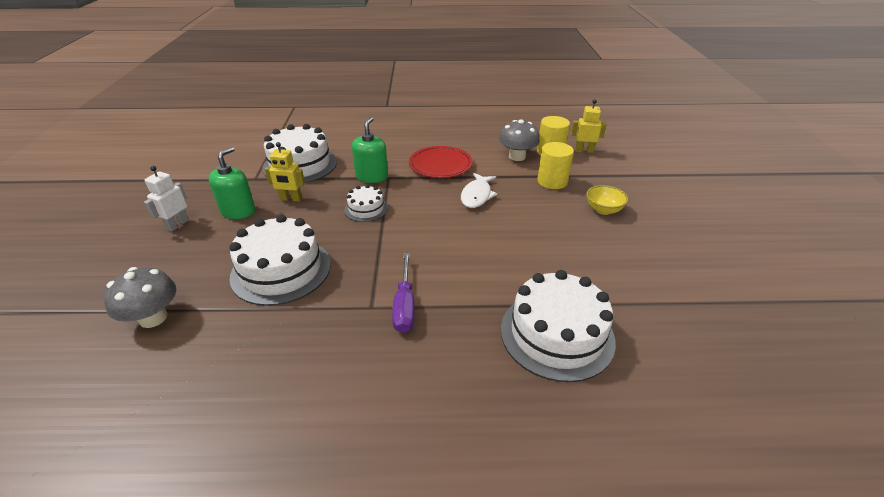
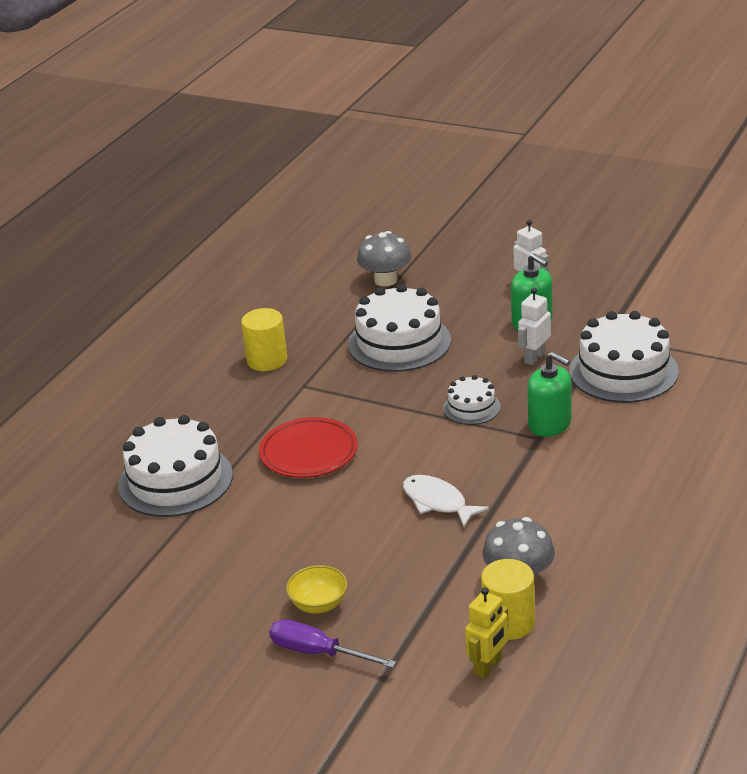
camera: 120 degrees right, 5 degrees down
(291, 199) = (534, 357): yellow robot -> white robot
(405, 305) = (288, 404): purple screwdriver -> purple screwdriver (318, 653)
(440, 165) = (542, 491): red plate -> red plate (309, 452)
(552, 181) = (421, 586): yellow cylinder -> yellow cylinder (267, 360)

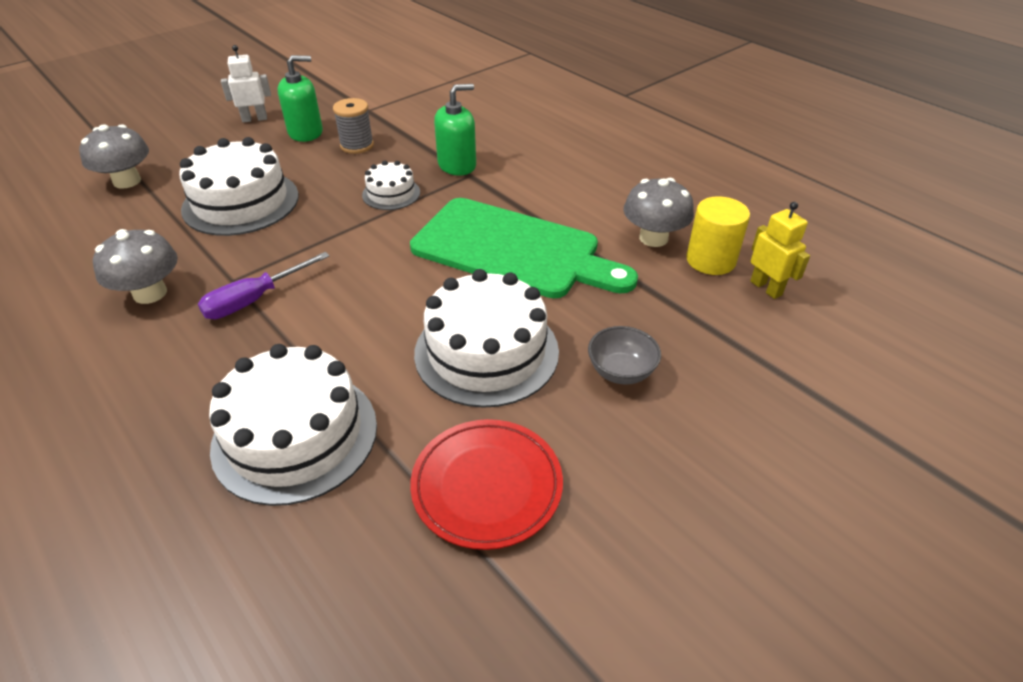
camera: 70 degrees left, 10 degrees up
(267, 360) = (150, 293): yellow cylinder -> grey mushroom
(309, 452) = (355, 308): red plate -> red plate (487, 486)
(318, 653) = (700, 394): purple screwdriver -> purple screwdriver (255, 300)
(319, 604) = (621, 371): yellow bowl -> grey bowl
(438, 502) = (513, 250): white fish -> green cutting board
(534, 357) = (357, 145): white robot -> grey spool
(623, 371) = (423, 117): white cake -> white cake (486, 352)

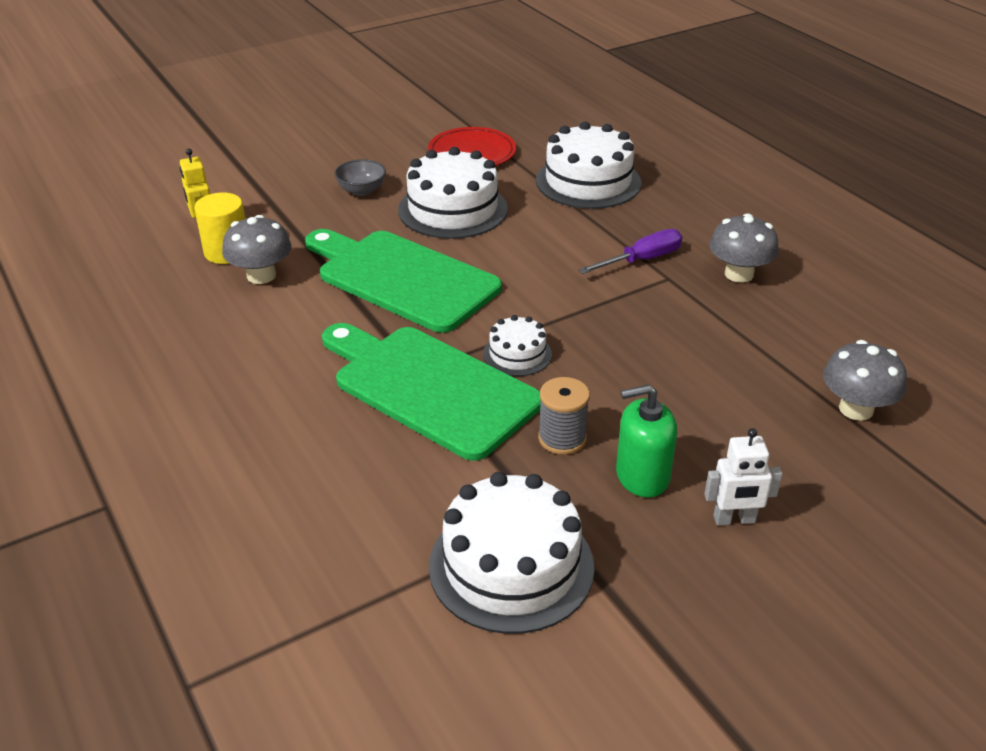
camera: 170 degrees left, 5 degrees down
(241, 202) = (693, 361): white cake -> white cake (511, 566)
(457, 165) = (429, 387): green soap dispenser -> green cutting board

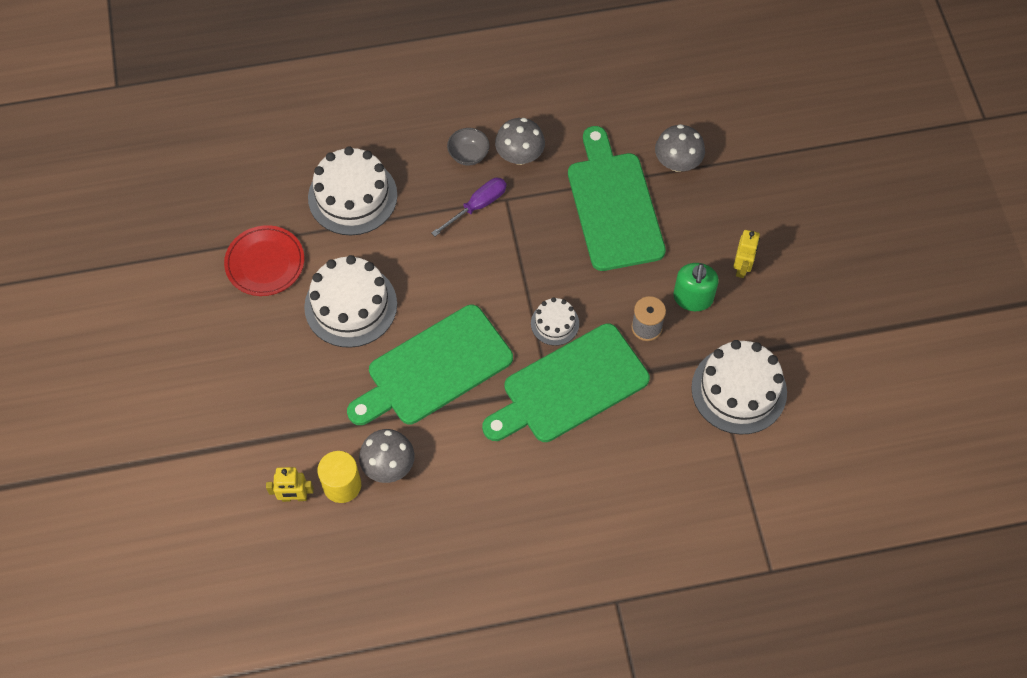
camera: 70 degrees left, 25 degrees up
(361, 190) = (289, 364): grey bowl -> grey bowl (468, 155)
(641, 260) = (477, 206): purple screwdriver -> purple screwdriver turned 60 degrees clockwise
(733, 365) = (614, 205): none -> green cutting board
(734, 520) = (742, 267): white robot -> yellow robot

